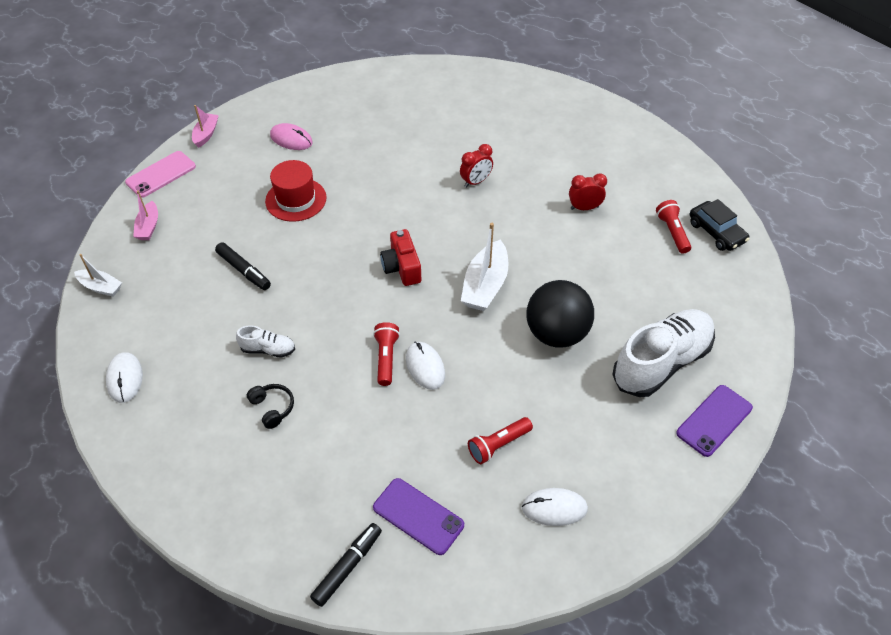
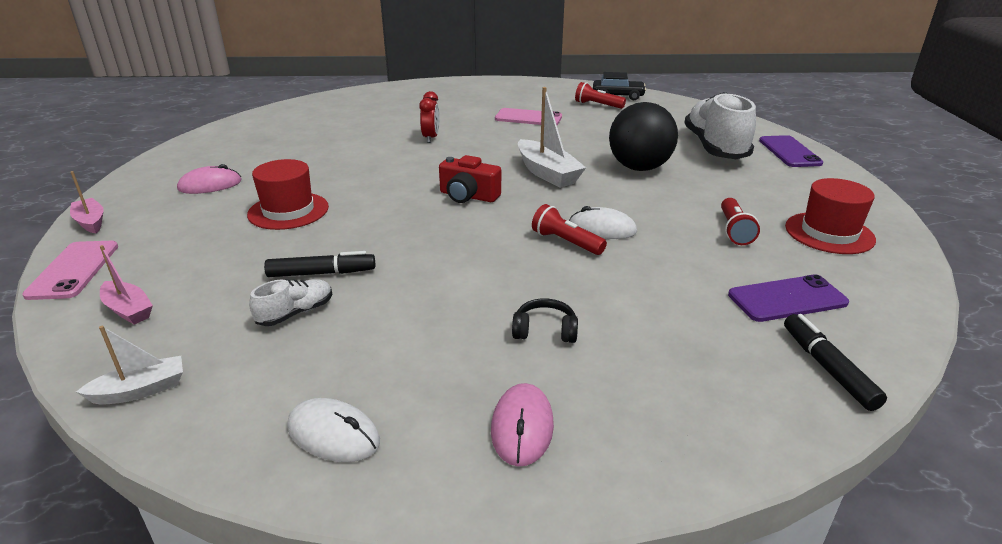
camera: 50 degrees left, 20 degrees down
(182, 447) = (522, 427): none -> pink mouse
(268, 349) = (457, 301): white shoe -> white shoe (296, 313)
(554, 508) = (829, 233): white mouse -> red hat
(584, 208) = (528, 118): red clock -> pink phone

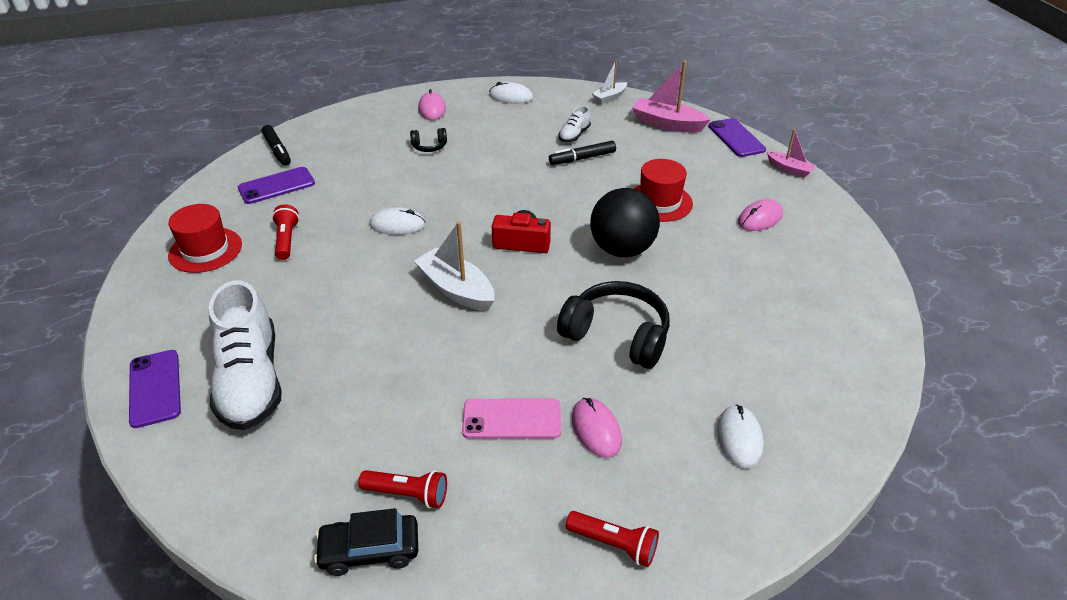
camera: 165 degrees right, 10 degrees up
(73, 270) = (736, 138): pink phone -> purple phone
(128, 310) = (667, 124): pink boat -> pink boat, size x1.69
(398, 101) = (739, 438): none -> white mouse
(431, 138) = (617, 335): red clock -> black headphones
(478, 110) = (596, 429): none -> pink mouse
(565, 242) = (425, 207): red flashlight -> red flashlight (614, 544)
(639, 168) = (356, 317): black ball -> black ball (622, 249)

